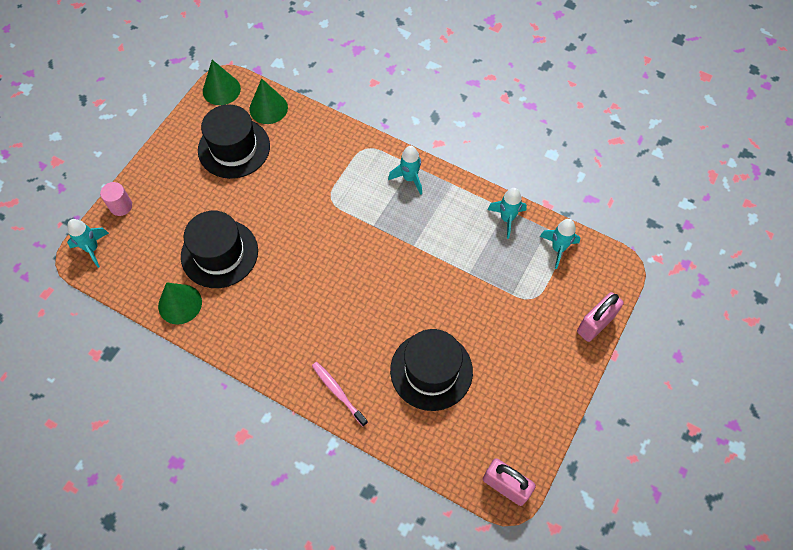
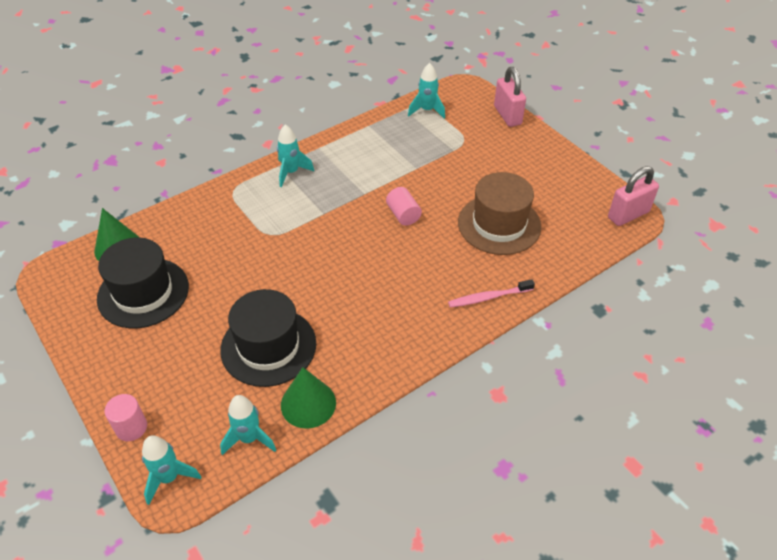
camera: 65 degrees left, 15 degrees down
(221, 90) = (55, 280): green cone -> none
(403, 287) = (403, 215): none -> pink cylinder
(431, 370) = (499, 224): black hat -> brown hat
(507, 219) = (378, 128): turquoise rocket -> turquoise rocket (249, 438)

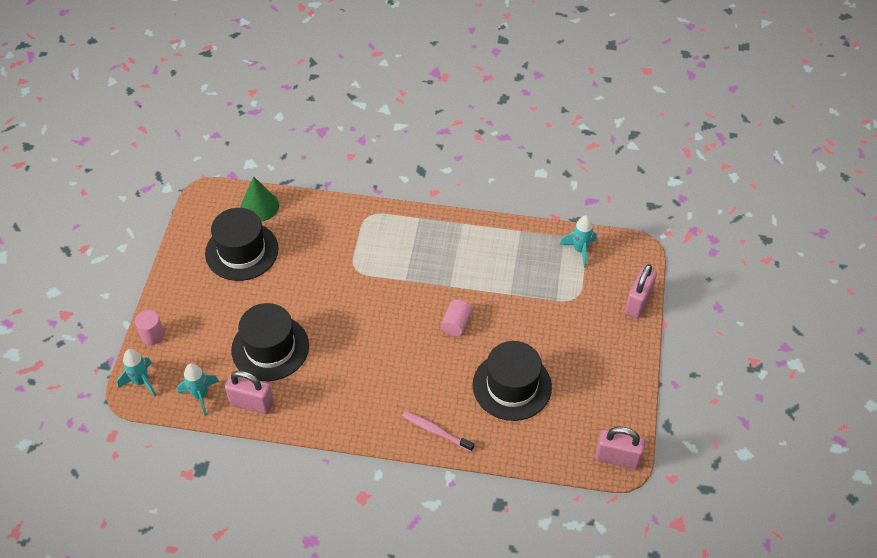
camera: 45 degrees right, 5 degrees up
(291, 172) = (421, 230): turquoise rocket -> none
(308, 403) = (252, 403): green cone -> pink padlock
(499, 224) = (512, 386): brown hat -> black hat

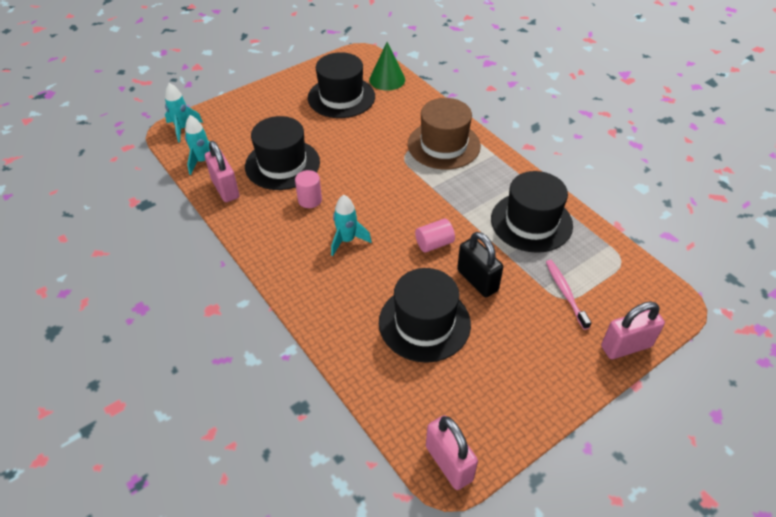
camera: 45 degrees right, 5 degrees down
(152, 335) = (224, 108): pink cylinder -> pink cylinder (310, 200)
(374, 237) = (443, 145): none -> brown hat
(436, 431) = (321, 307): pink toothbrush -> pink toothbrush (565, 293)
(500, 256) = (531, 222): none -> black hat
(511, 328) = (477, 280): none -> black padlock
(580, 250) = (613, 265): turquoise rocket -> turquoise rocket (347, 240)

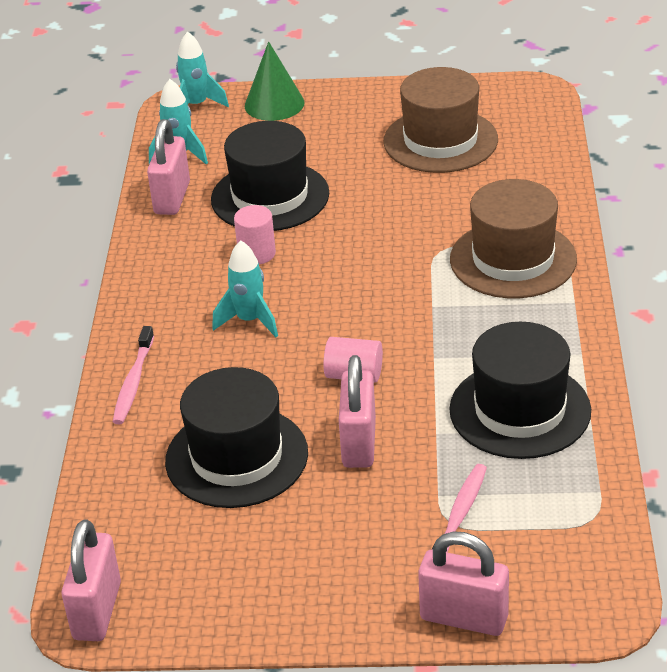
camera: 40 degrees right, 10 degrees down
(320, 310) = (133, 382): none -> pink toothbrush
(341, 97) = (440, 140): black hat -> brown hat
(387, 79) = (533, 140): green cone -> green cone (274, 104)
(477, 280) = (359, 443): black padlock -> pink padlock

